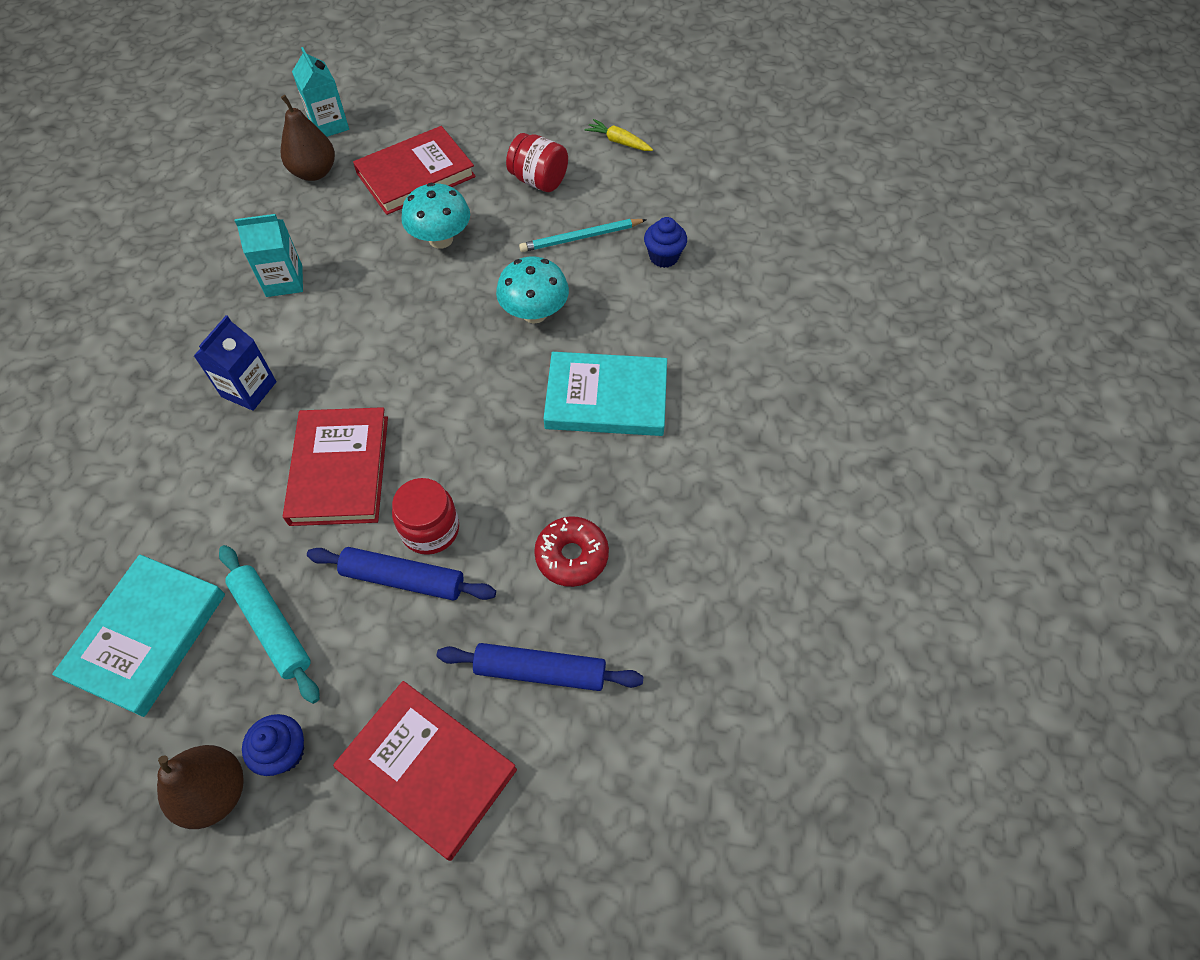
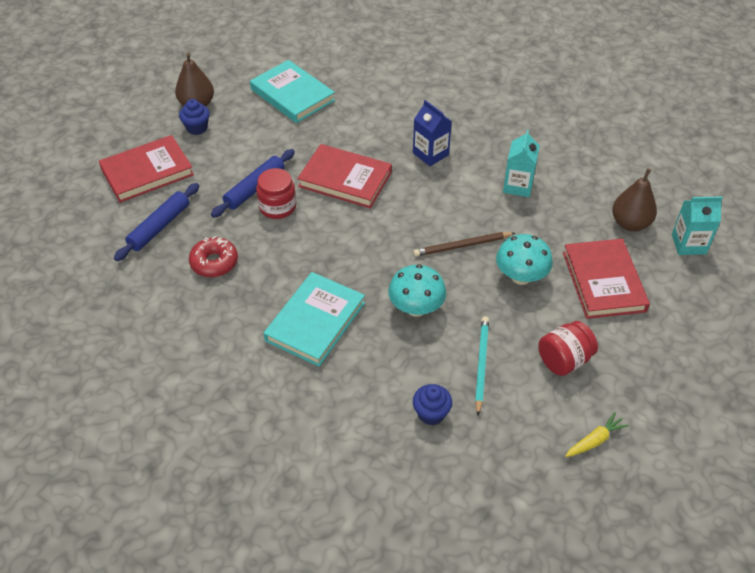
camera: 115 degrees right, 10 degrees down
(271, 626) = (265, 135): turquoise rolling pin -> none
(415, 303) = (462, 246): none -> brown pencil

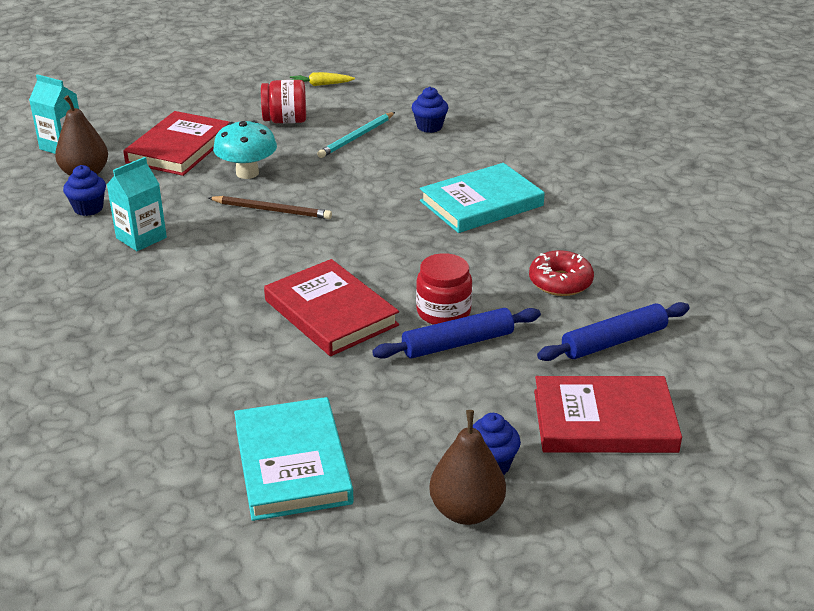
camera: 150 degrees left, 15 degrees down
(416, 308) = (373, 183): turquoise mushroom -> none
(430, 154) = (192, 303): blue carton -> none
(583, 194) = (88, 208): none -> blue cupcake

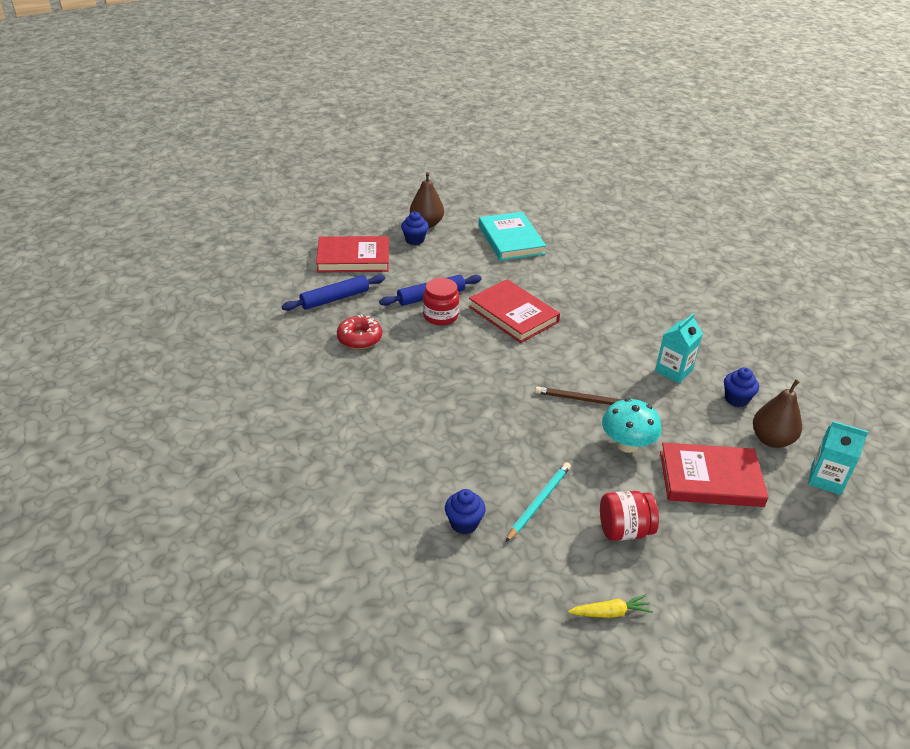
camera: 175 degrees right, 5 degrees up
(179, 148) = (710, 479): red book -> red book turned 75 degrees clockwise
(481, 203) = (411, 411): turquoise book -> none

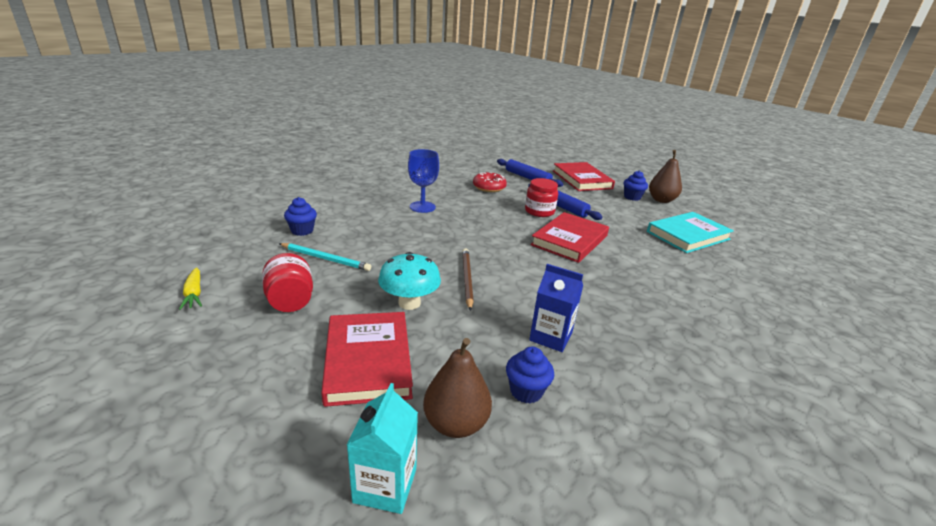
camera: 75 degrees right, 10 degrees down
(410, 407) = (422, 207): none -> blue goblet
(673, 371) = (550, 337): turquoise carton -> blue carton

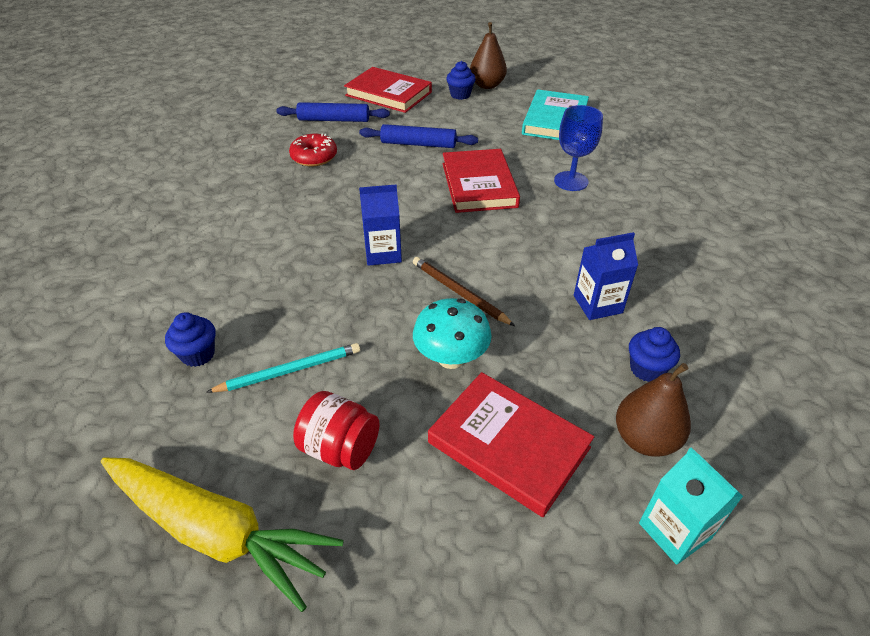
camera: 40 degrees left, 15 degrees up
(194, 293) = (216, 531): yellow carrot -> yellow carrot, size x2.41
(422, 207) = (284, 229): blue goblet -> blue goblet (571, 181)
(454, 240) = (383, 253): none -> blue carton
(539, 211) = (407, 163): red jar -> none

